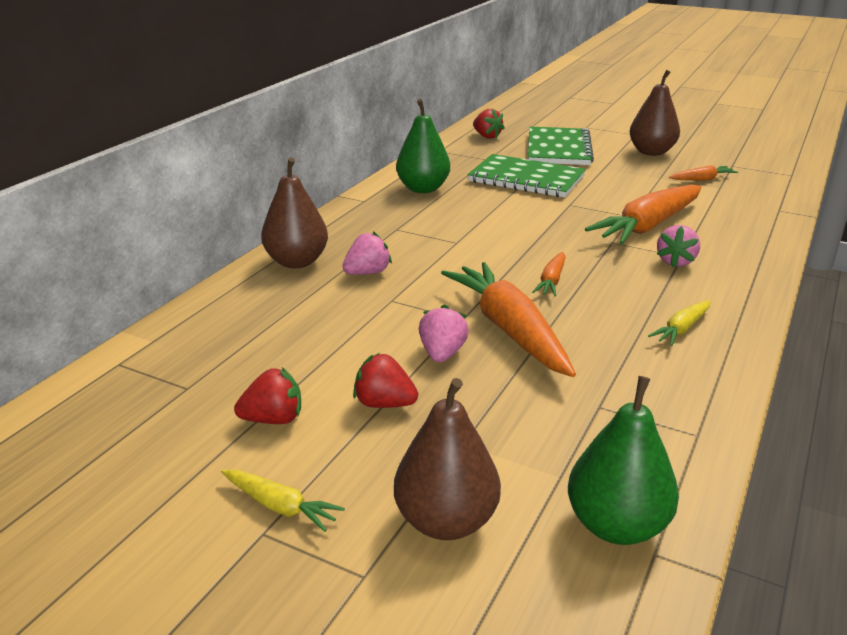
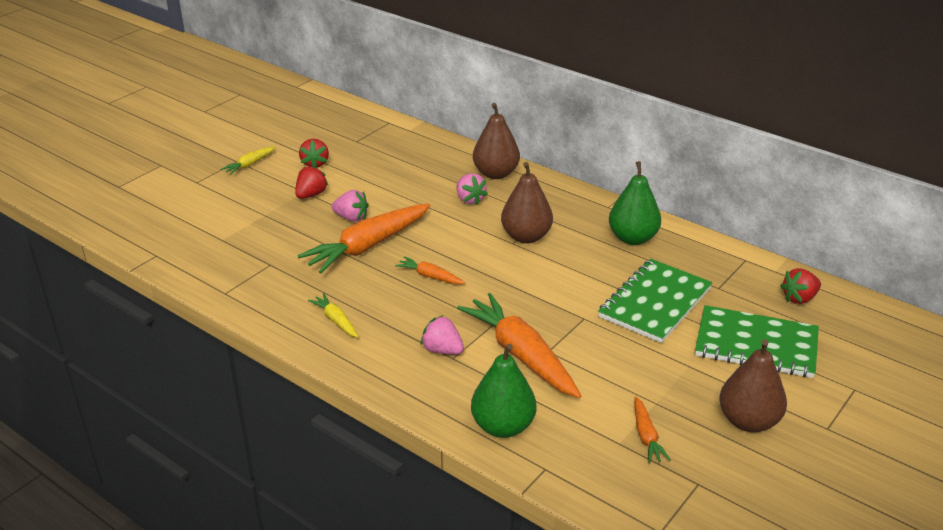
camera: 100 degrees right, 5 degrees up
(446, 521) = (213, 203): brown pear -> brown pear (526, 236)
(509, 330) = (368, 246): orange carrot -> orange carrot turned 150 degrees clockwise
(616, 525) = (179, 248): green pear -> green pear (503, 426)

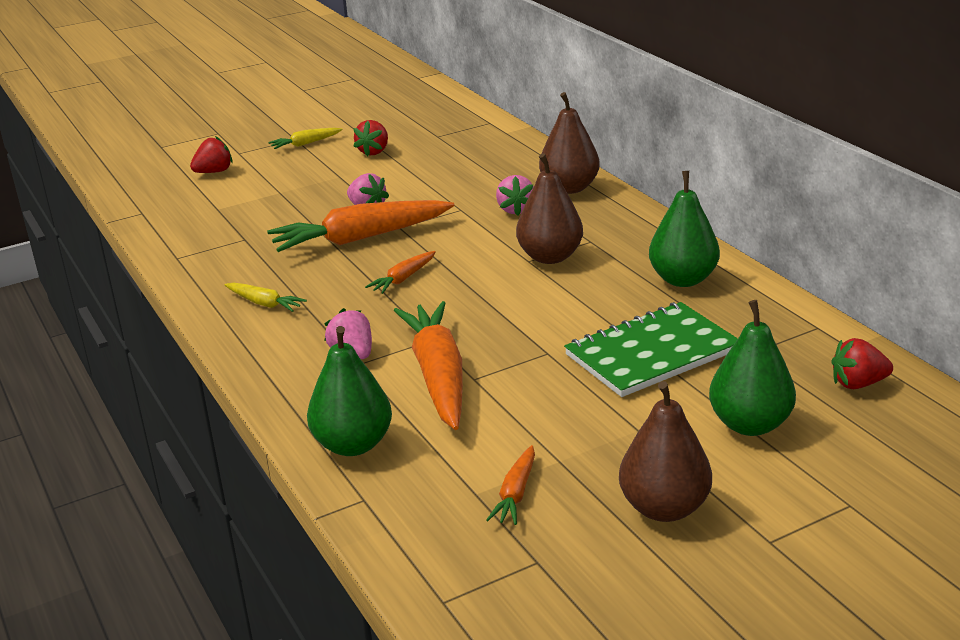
camera: 25 degrees right, 5 degrees down
(311, 195) = (343, 180): red strawberry -> red strawberry (214, 172)
(336, 321) = (264, 303): yellow carrot -> yellow carrot turned 135 degrees clockwise
(430, 276) = (403, 279): orange carrot -> orange carrot turned 105 degrees counterclockwise
(756, 344) = (750, 424): green notebook -> green pear

